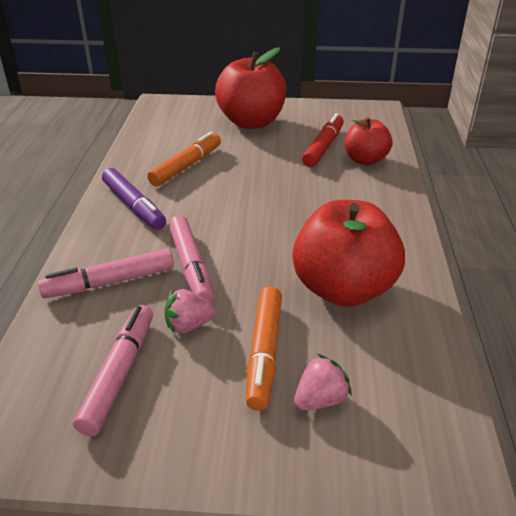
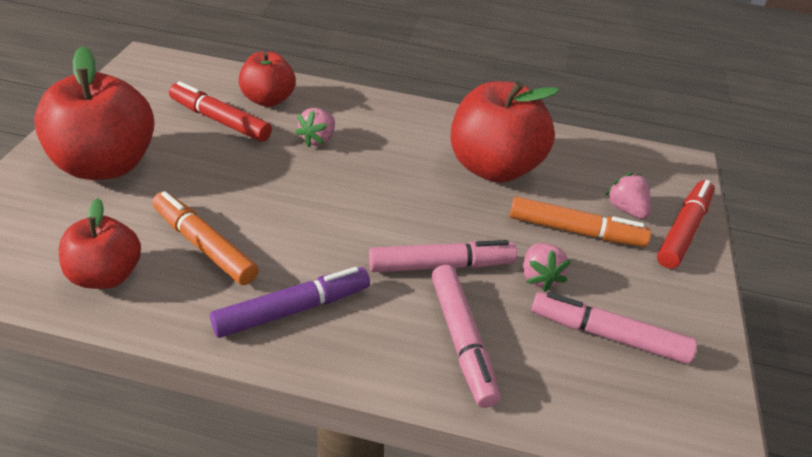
camera: 85 degrees left, 5 degrees up
(154, 143) = (107, 275): none -> red apple
(301, 459) = (683, 230): none -> red marker
(326, 189) = (318, 139): none -> pink strawberry

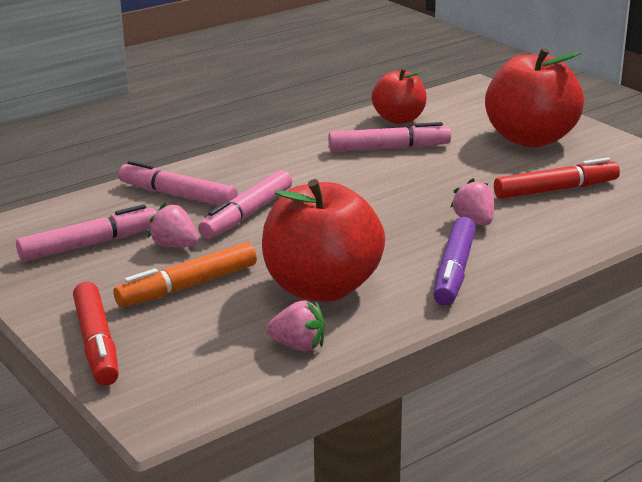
camera: 135 degrees right, 15 degrees down
(205, 246) = (388, 148): orange marker -> pink marker
(268, 100) = (573, 219): red apple -> none
(292, 310) = (288, 157): purple marker -> purple marker (454, 271)
(625, 209) = (167, 328): pink strawberry -> pink strawberry (298, 346)

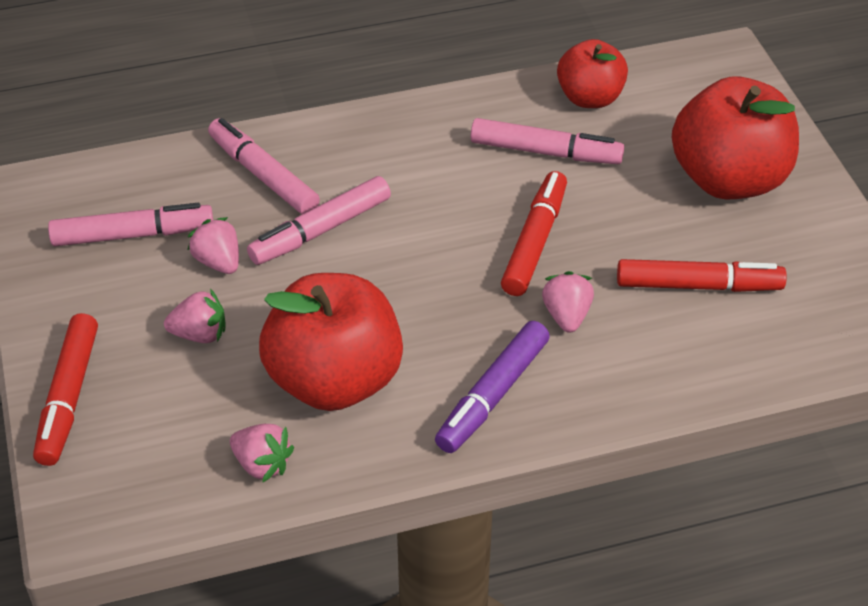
camera: 20 degrees right, 20 degrees up
(188, 286) = (200, 334): orange marker -> pink strawberry
(418, 191) = (534, 242): none -> red marker

